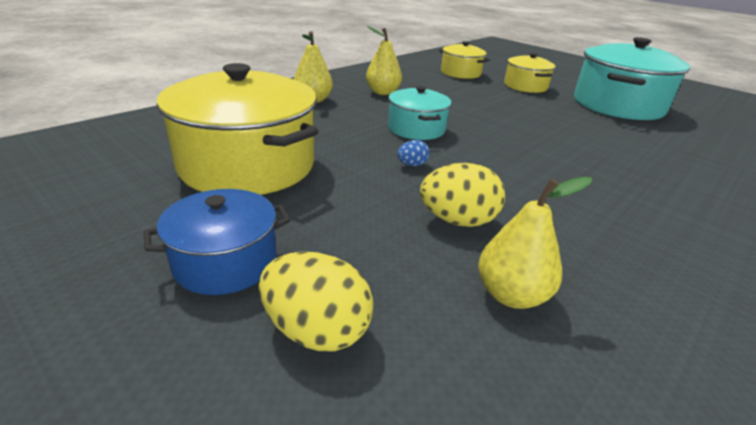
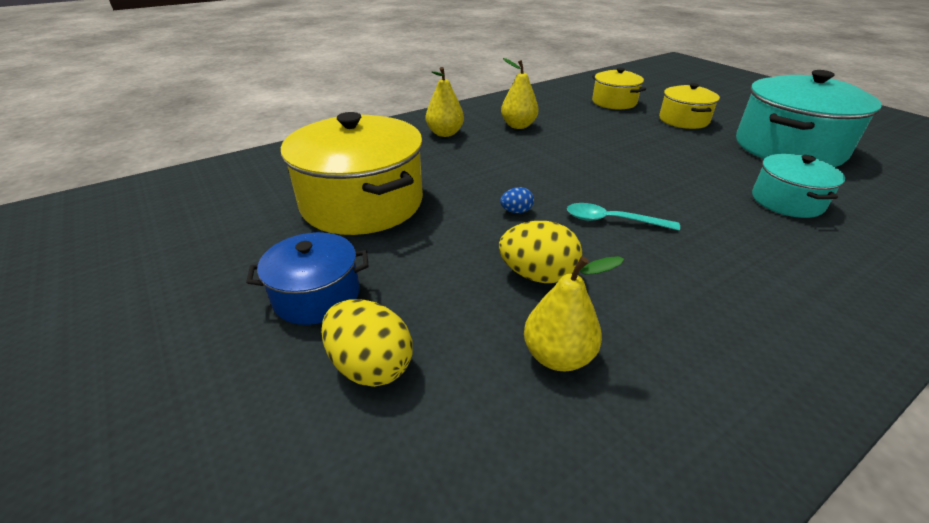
camera: 15 degrees right, 5 degrees up
(416, 129) = (537, 170): turquoise pot -> turquoise pot (787, 201)
(504, 168) = (612, 221): none -> turquoise spoon

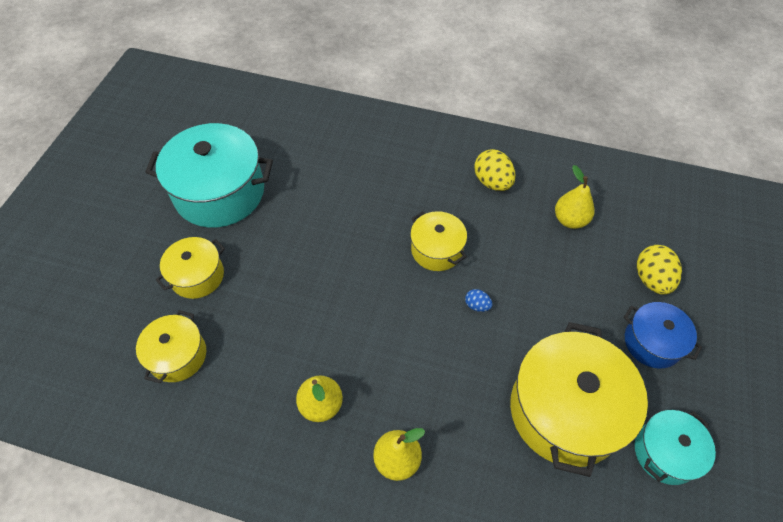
camera: 130 degrees left, 20 degrees up
(537, 275) = (527, 256): yellow egg -> yellow egg (492, 182)
(612, 221) = (437, 250): turquoise spoon -> yellow pot
(787, 201) = (326, 177): turquoise pot -> turquoise pot (665, 452)

